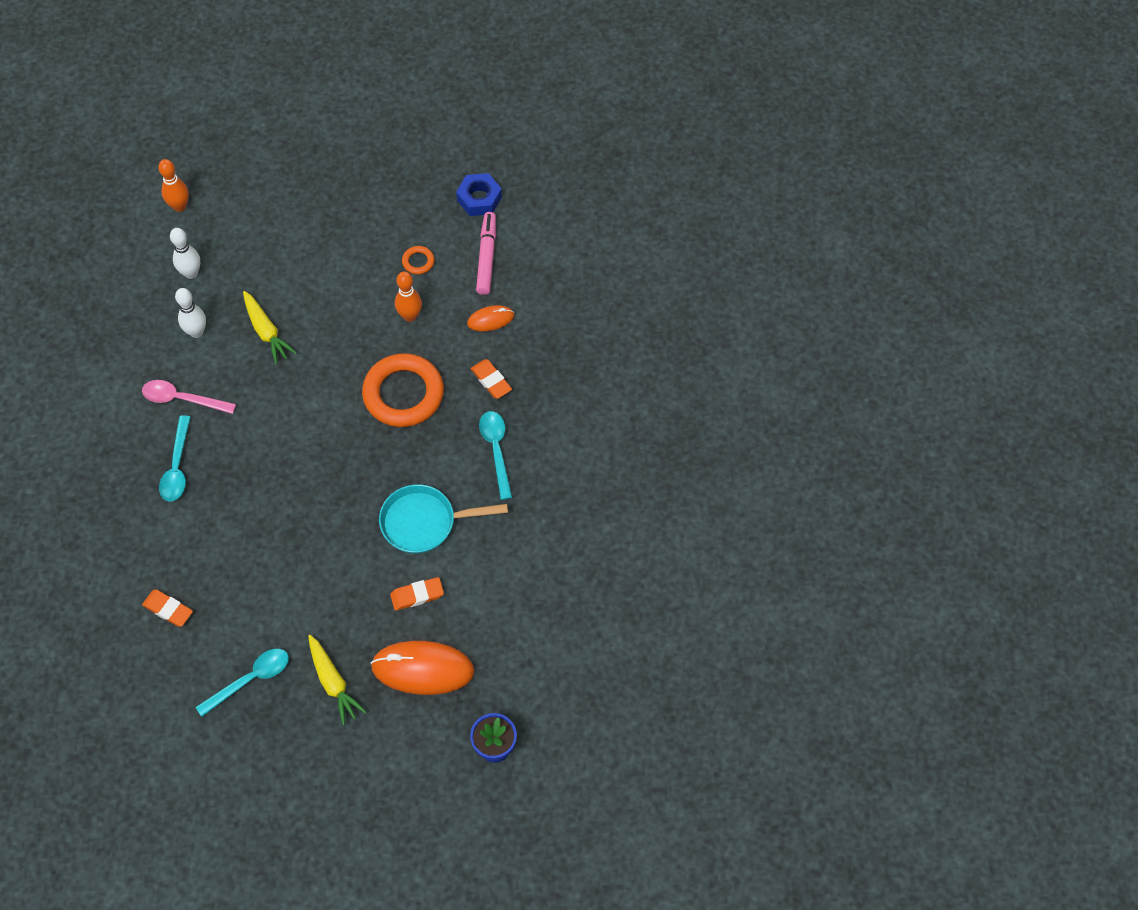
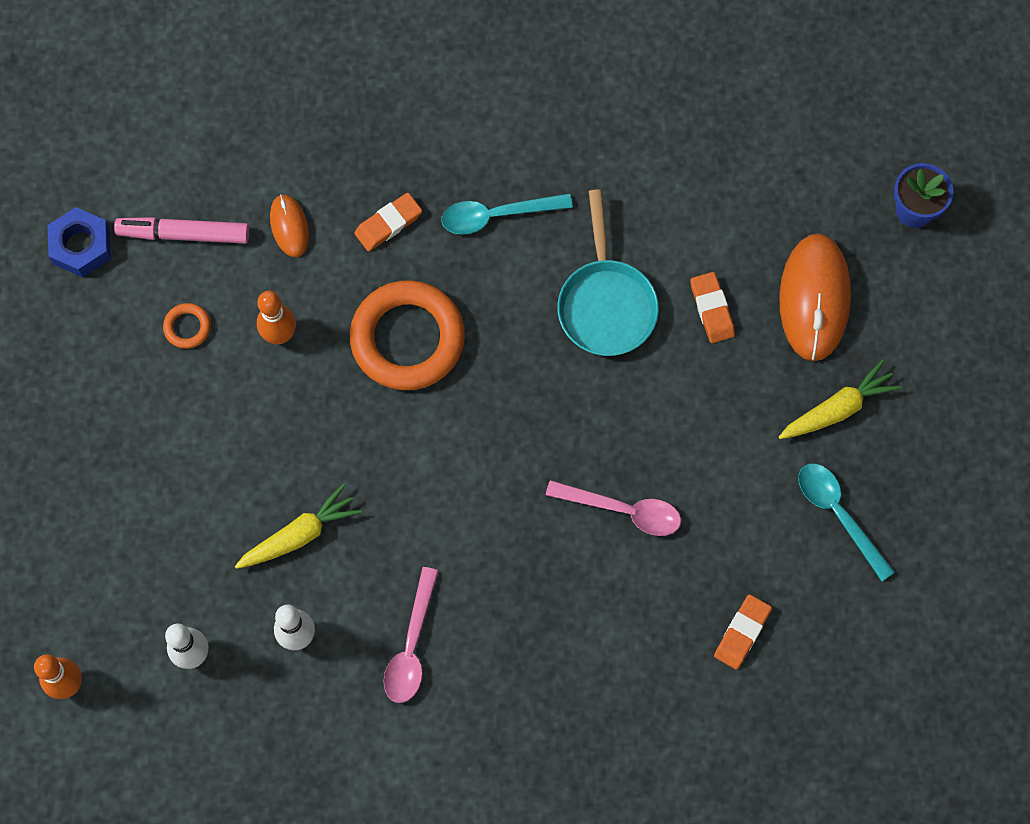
camera: 90 degrees left, 10 degrees up
(177, 467) = (522, 642): turquoise spoon -> none
(266, 532) = (623, 510): none -> pink spoon

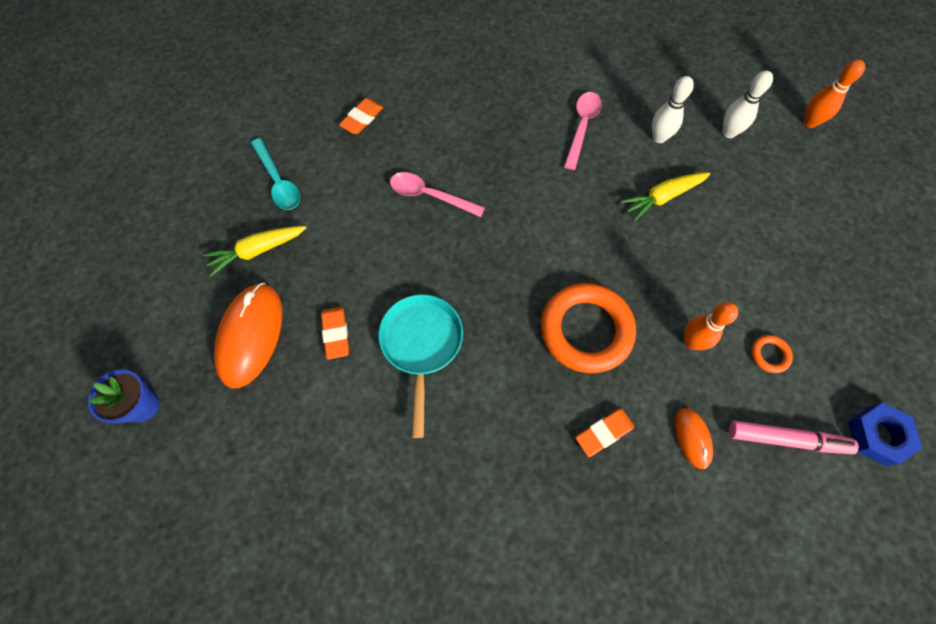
camera: 175 degrees left, 5 degrees down
(497, 215) = (507, 433): turquoise spoon -> none

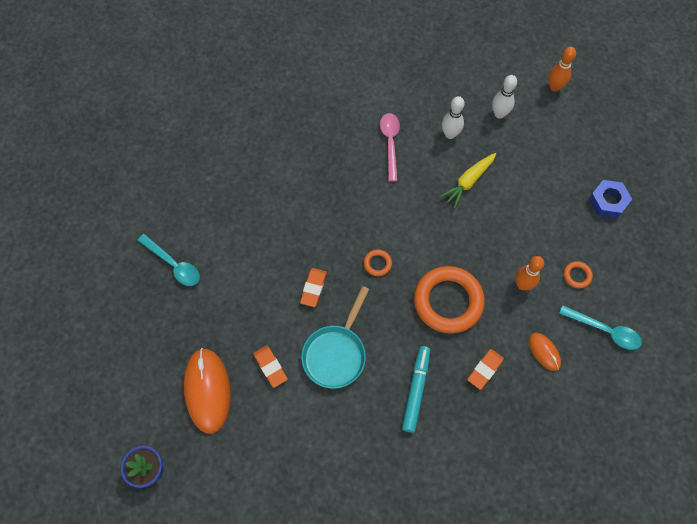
camera: 20 degrees left, 0 degrees up
(257, 251) = (182, 325): yellow carrot -> none
(362, 119) = (217, 190): orange eraser -> orange eraser (313, 288)
(421, 345) = (336, 353): turquoise pan -> turquoise pan turned 135 degrees counterclockwise
(430, 195) = (296, 237): pink spoon -> none
(504, 426) = (416, 390): none -> turquoise marker
(514, 256) = (377, 263): none -> orange ring
(787, 439) = (605, 330): pink marker -> turquoise spoon
(877, 436) = (660, 307): blue nut -> blue nut (607, 202)

